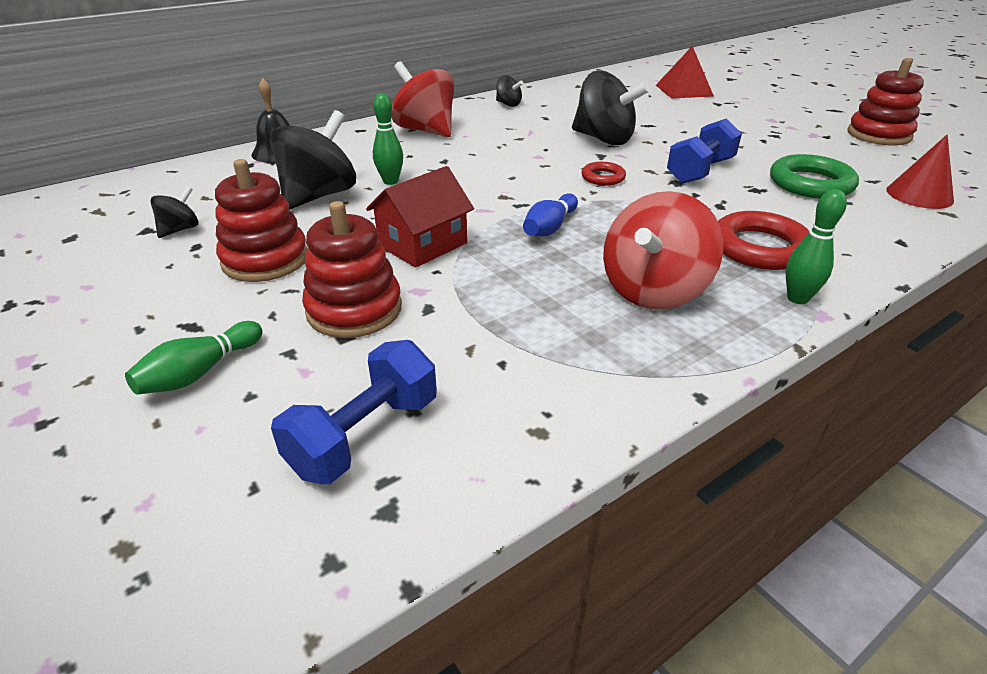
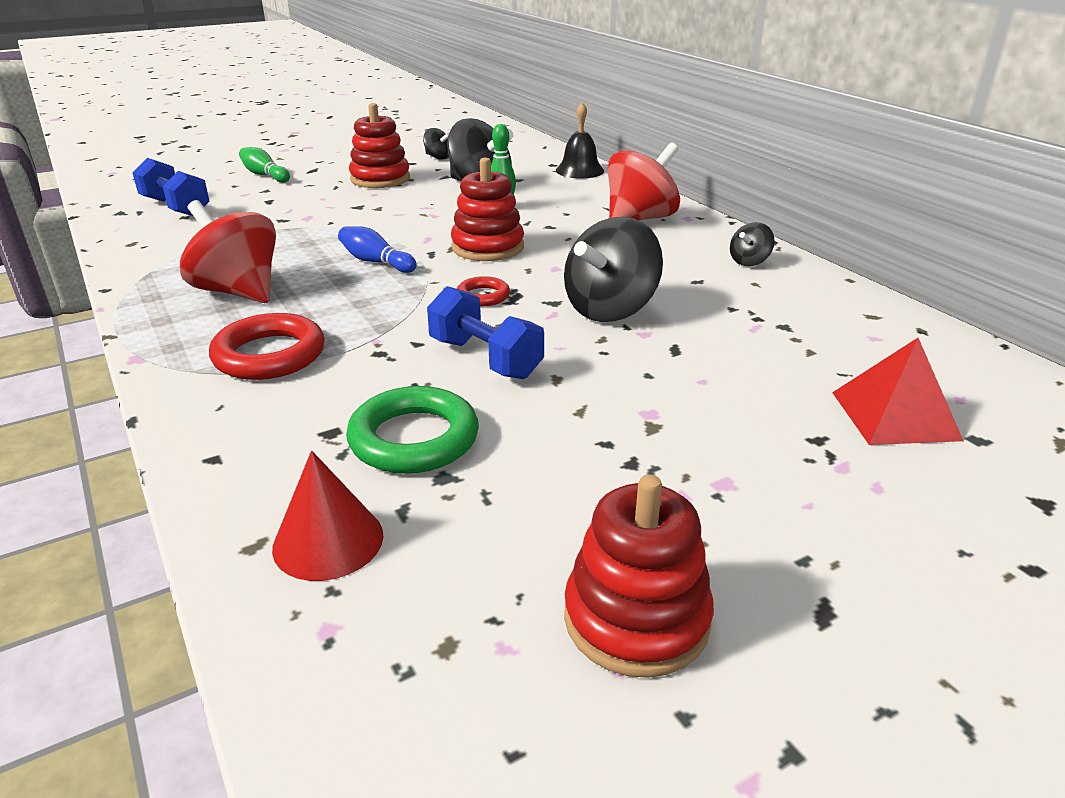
camera: 95 degrees right, 5 degrees down
(354, 310) = (297, 202): red stacking toy -> red stacking toy (487, 247)
(423, 244) = (374, 218): red house -> none
(797, 298) = (169, 352): green bowling pin -> none

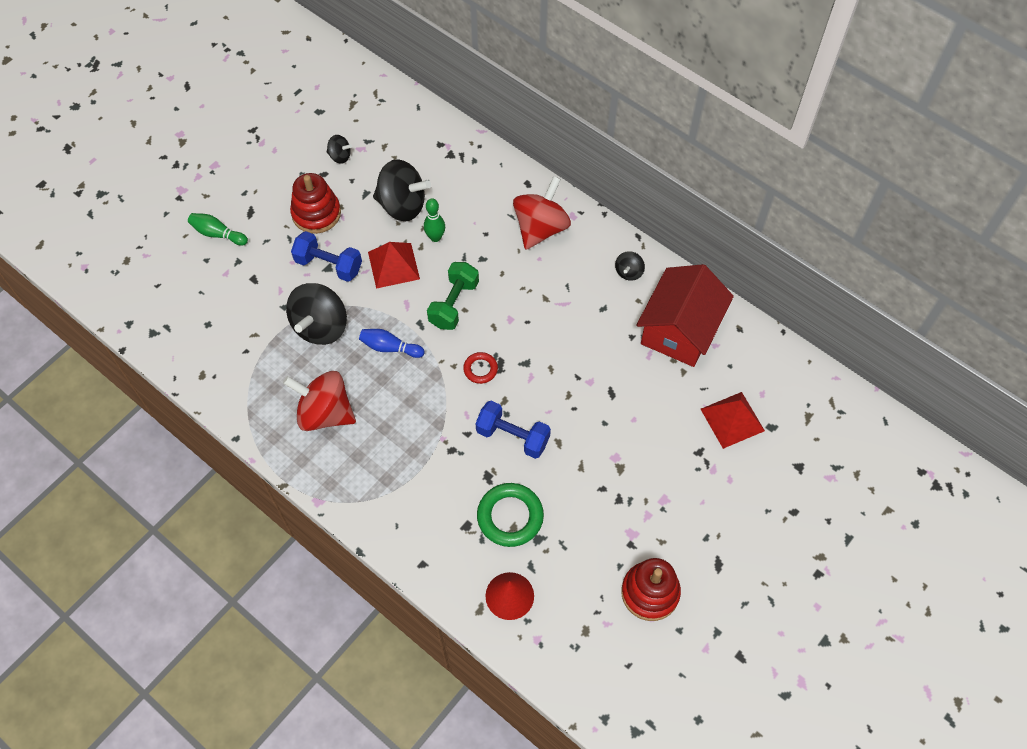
camera: 20 degrees left, 30 degrees up
(175, 207) = (189, 311): blue dumbbell -> blue dumbbell (329, 265)
(269, 355) = (391, 473): red ring -> none
(436, 215) = (393, 265): none -> red pyramid
(487, 247) = (454, 304): red stacking toy -> green dumbbell
(579, 170) = (466, 151): black bell -> none
(610, 309) = (562, 361): black spinning top -> black spinning top (321, 326)
(815, 315) = (679, 329): none -> red house

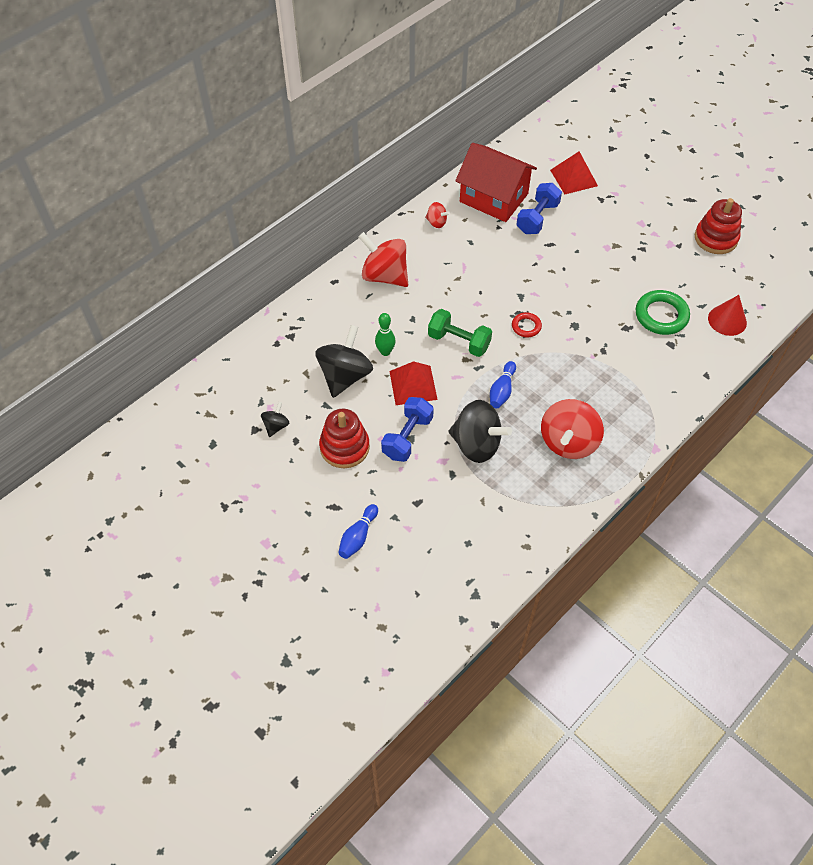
camera: 85 degrees left, 5 degrees down
(217, 234) = (358, 537): green bowling pin -> blue bowling pin
(513, 436) = (590, 309): blue dumbbell -> blue dumbbell (537, 218)
(629, 272) = (436, 222): black spinning top -> red spinning top

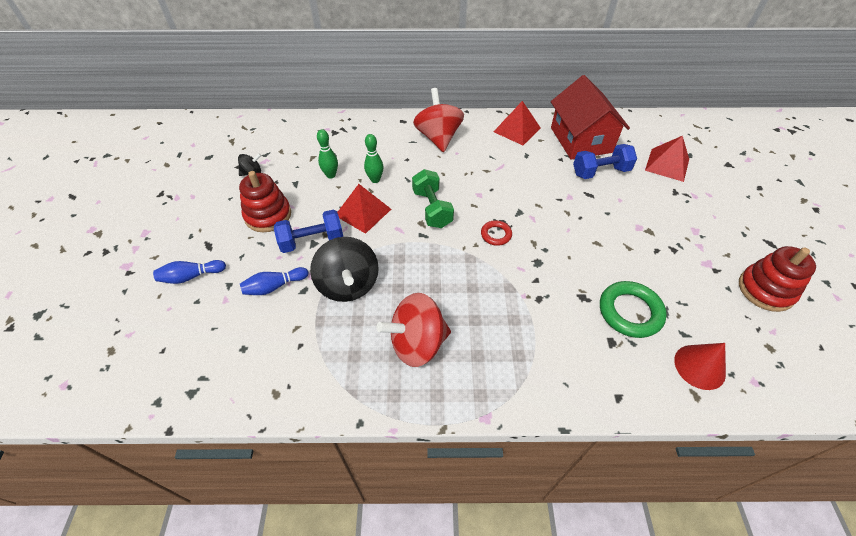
camera: 45 degrees right, 5 degrees down
(345, 376) = (331, 175): black spinning top -> green bowling pin
(436, 222) = (517, 130): red spinning top -> red pyramid
(502, 391) = (417, 263): blue bowling pin -> blue bowling pin (274, 286)

